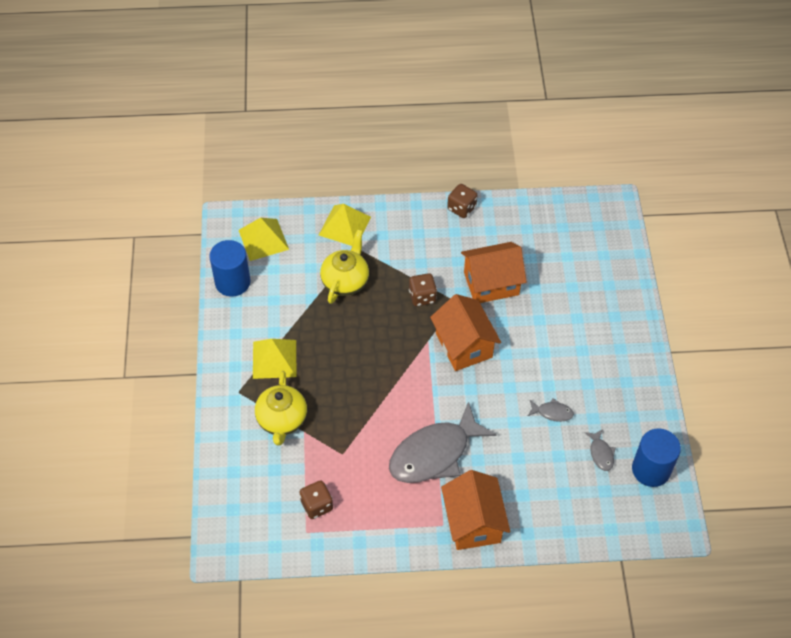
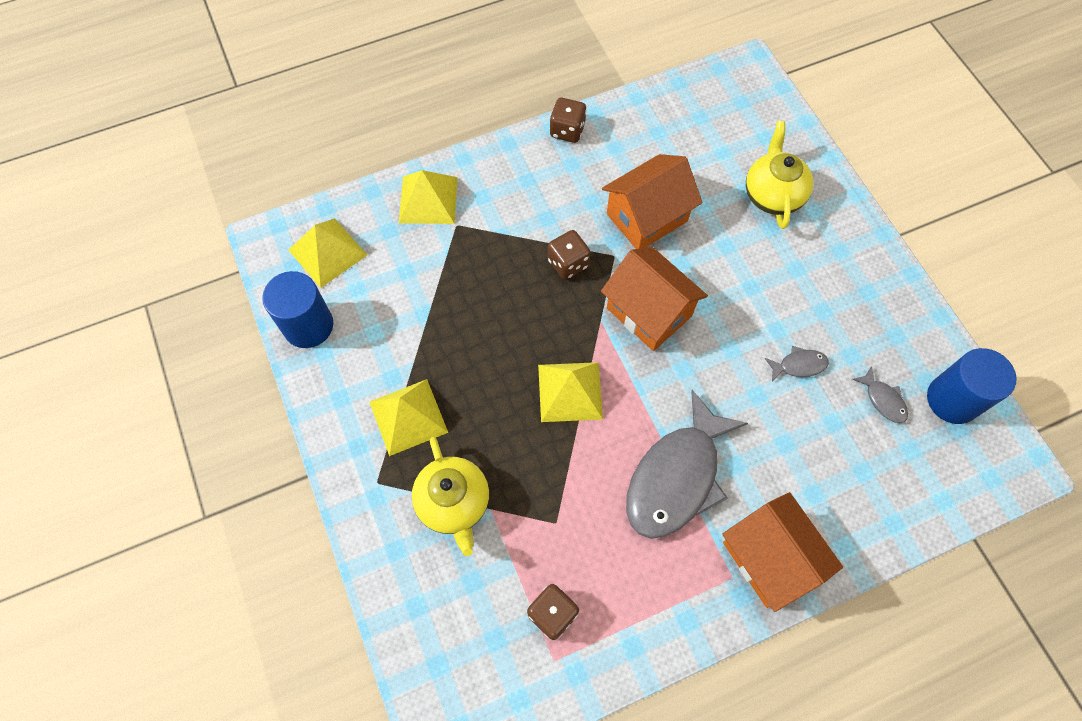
camera: 20 degrees left, 10 degrees up
(345, 281) = (460, 274): yellow teapot -> yellow teapot (772, 195)
(387, 378) = (570, 391): none -> yellow pyramid

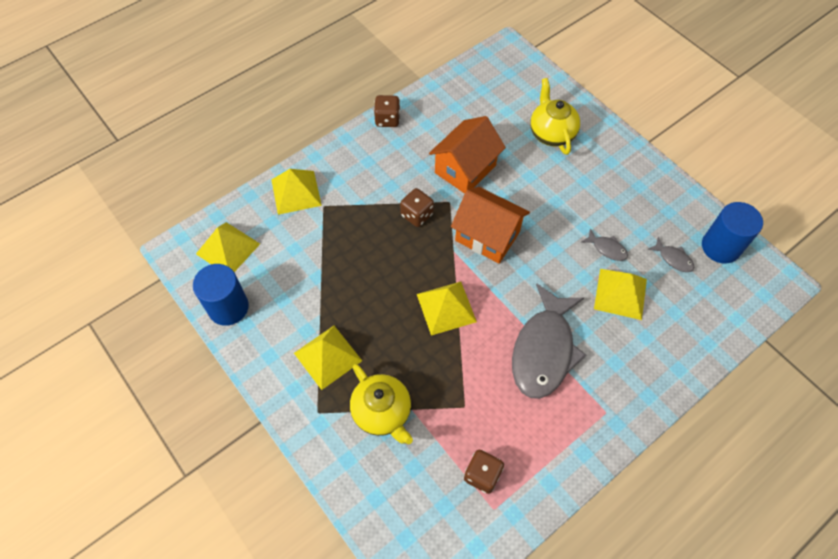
camera: 15 degrees left, 5 degrees down
(769, 558) = (628, 391): orange house -> none
(798, 429) = (620, 294): none -> yellow pyramid
(799, 365) = (607, 248): grey fish -> grey fish turned 60 degrees clockwise

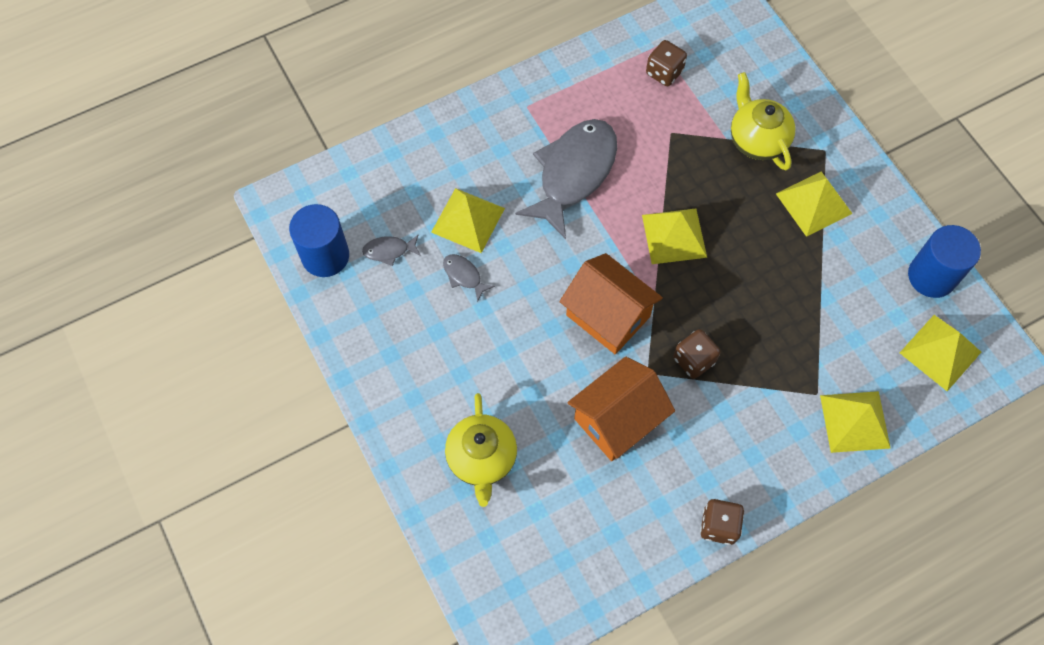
camera: 170 degrees left, 5 degrees up
(673, 259) = (389, 251): grey fish -> grey fish turned 60 degrees counterclockwise

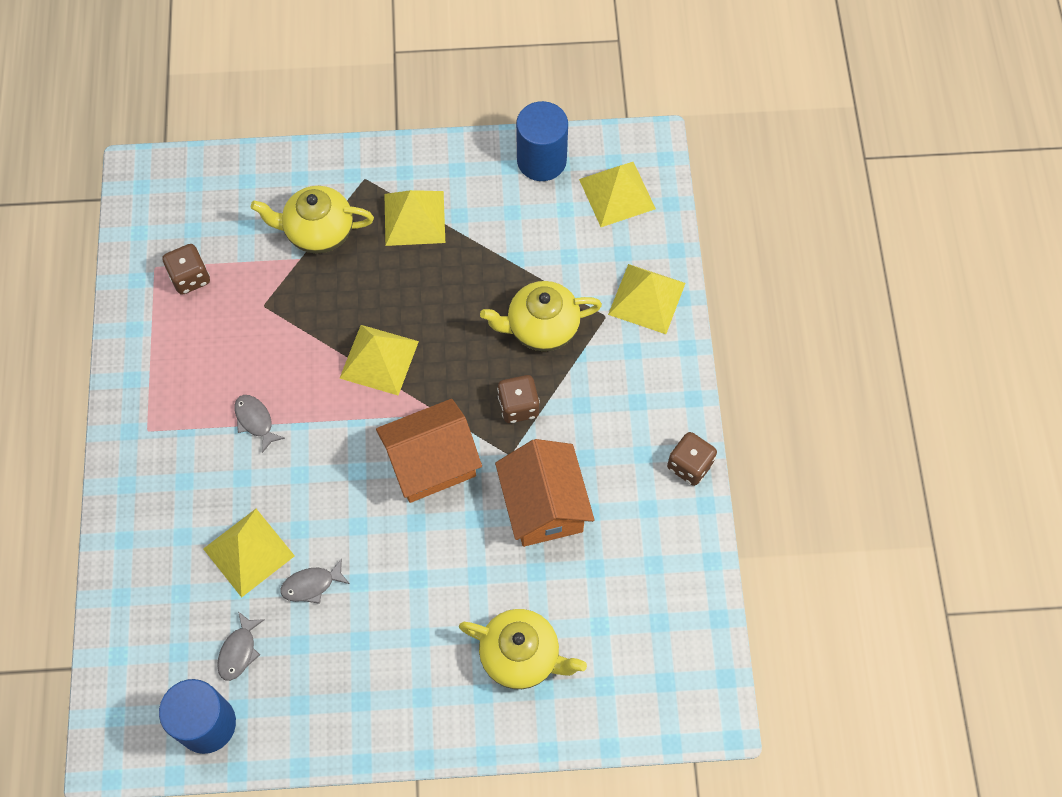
camera: 65 degrees left, 0 degrees up
(574, 173) = (255, 421): grey fish -> grey fish, size x0.41
(775, 346) = (541, 327): none -> yellow teapot

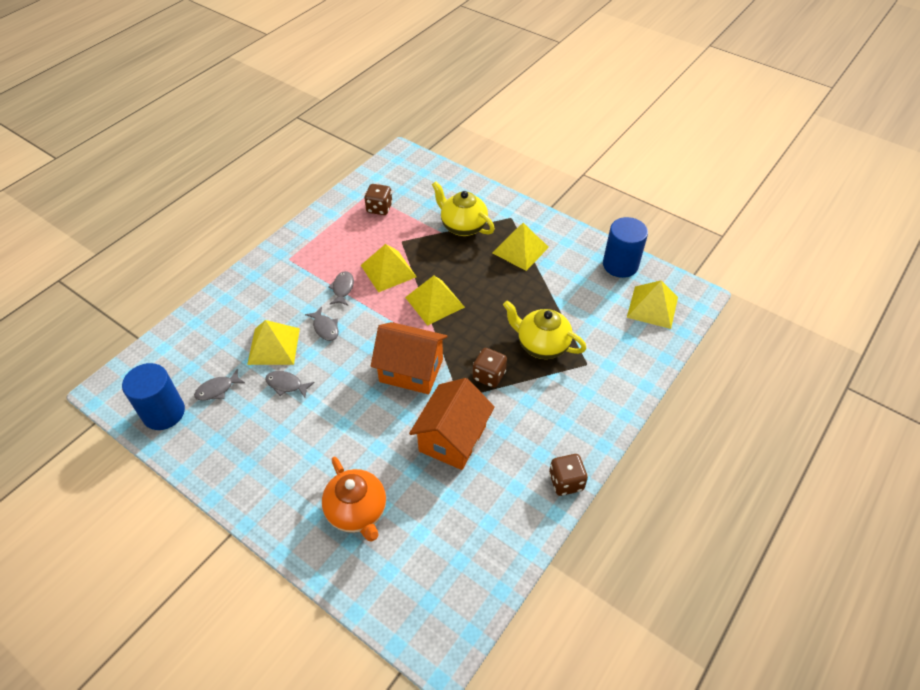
camera: 40 degrees right, 15 degrees down
(286, 485) = (325, 328): none -> grey fish
(521, 656) = (357, 512): yellow teapot -> orange teapot
(647, 298) = (622, 371): yellow pyramid -> yellow pyramid (388, 271)

